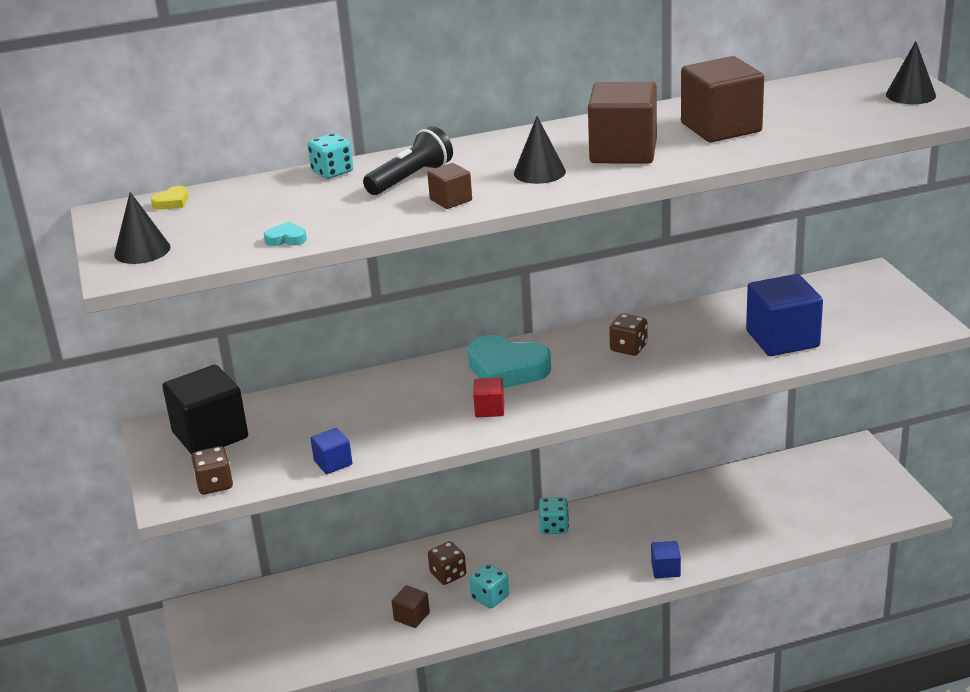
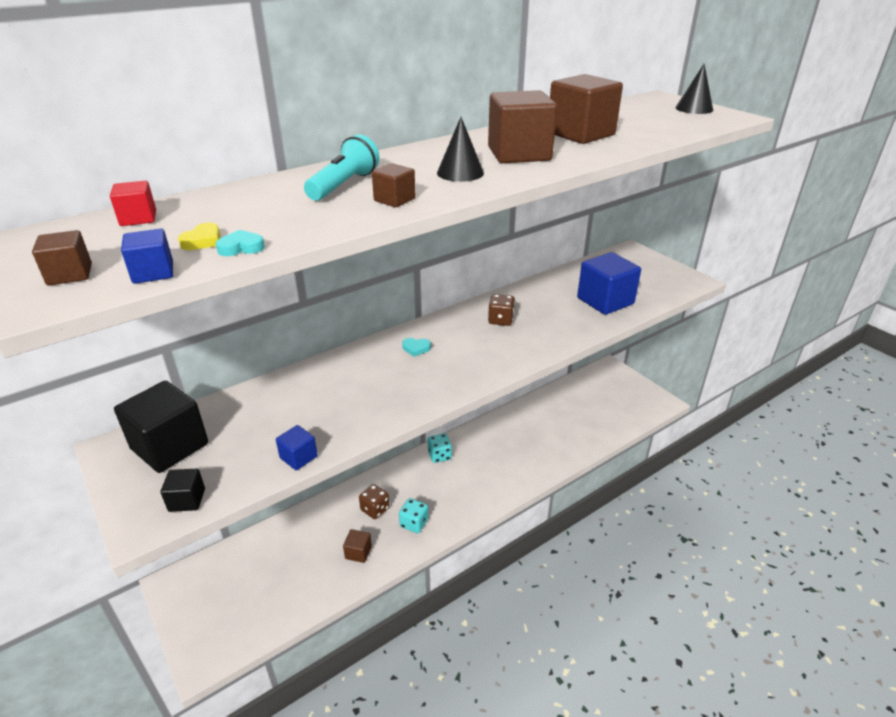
camera: 20 degrees left, 5 degrees up
(142, 250) = (70, 274): black cone -> brown cube
(172, 202) = (97, 223): yellow heart -> yellow heart (203, 241)
(215, 484) = (187, 500): brown dice -> black cube
(332, 172) = (263, 185): turquoise dice -> none
(411, 178) = (344, 185): black flashlight -> turquoise flashlight
(489, 409) = (417, 385): red cube -> red cube (138, 218)
(507, 369) = (416, 348): turquoise heart -> turquoise heart, size x0.41
(665, 569) = (531, 476): blue cube -> blue cube (153, 273)

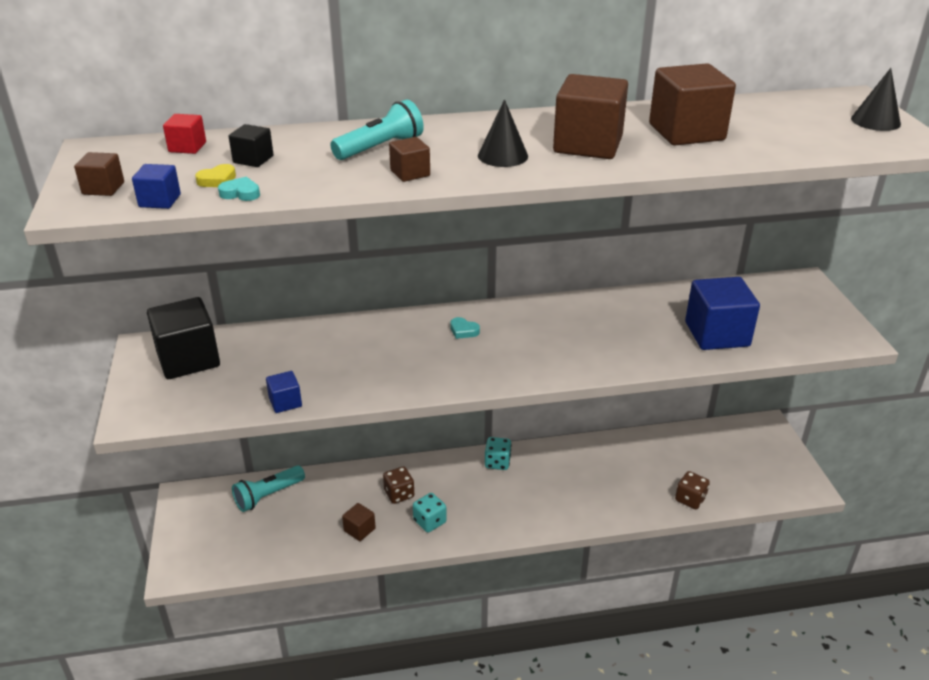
camera: 25 degrees right, 0 degrees up
(187, 500) = (175, 409): black cube -> black cube (253, 159)
(257, 552) = (268, 496): none -> turquoise flashlight
(501, 320) = (576, 324): brown dice -> brown dice (690, 499)

